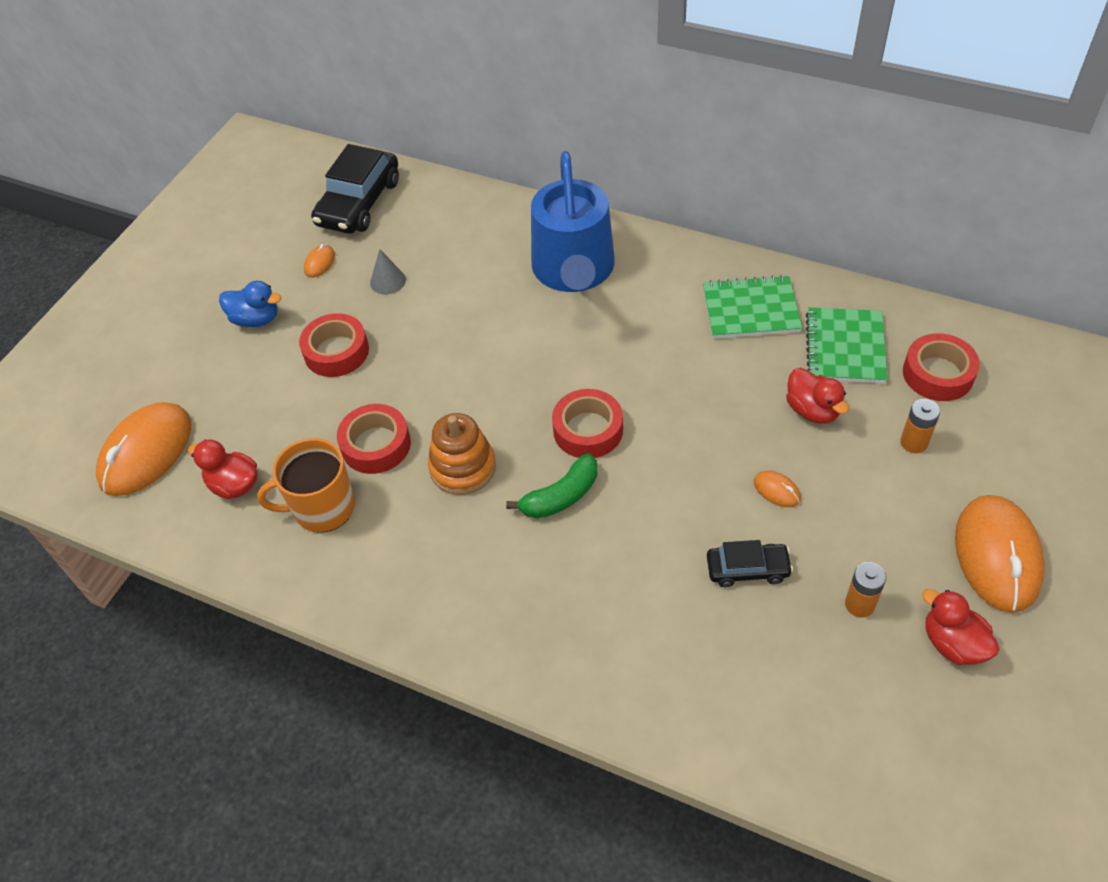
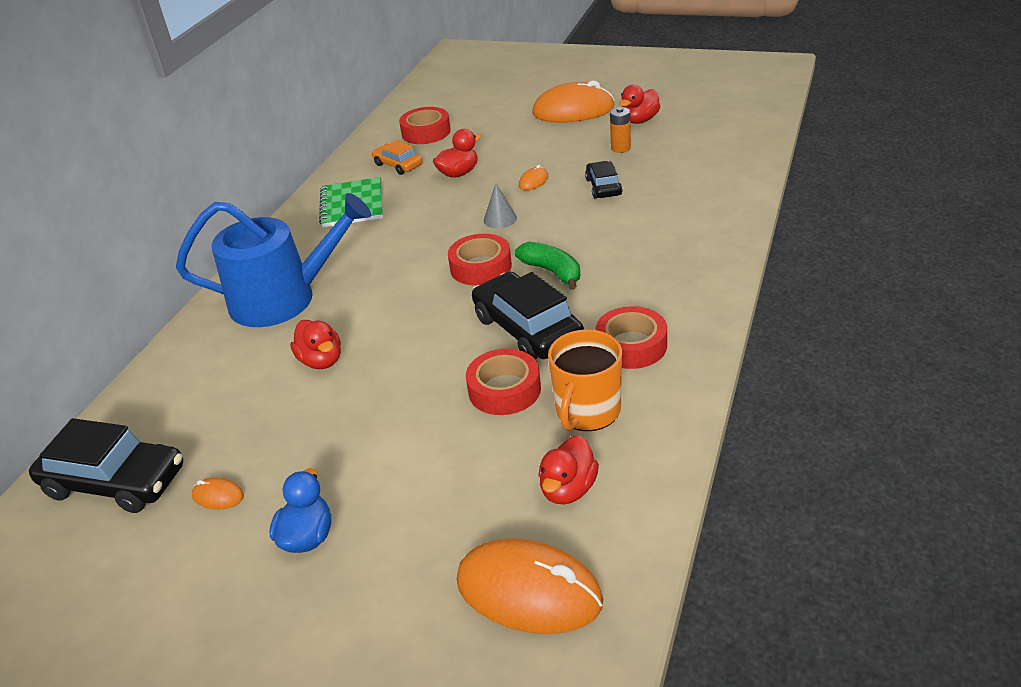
camera: 95 degrees left, 15 degrees down
(322, 508) = (587, 411): orange mug -> orange mug turned 45 degrees clockwise
(336, 351) = (372, 447): red tape -> red tape (631, 345)
(388, 281) = (266, 427): grey cone -> grey cone (500, 219)
(462, 467) = (527, 329): orange stacking toy -> black car
(465, 308) = (321, 361): none -> red duck
(845, 347) = (398, 165): green notebook -> orange car
(914, 442) = (487, 137): orange battery -> none

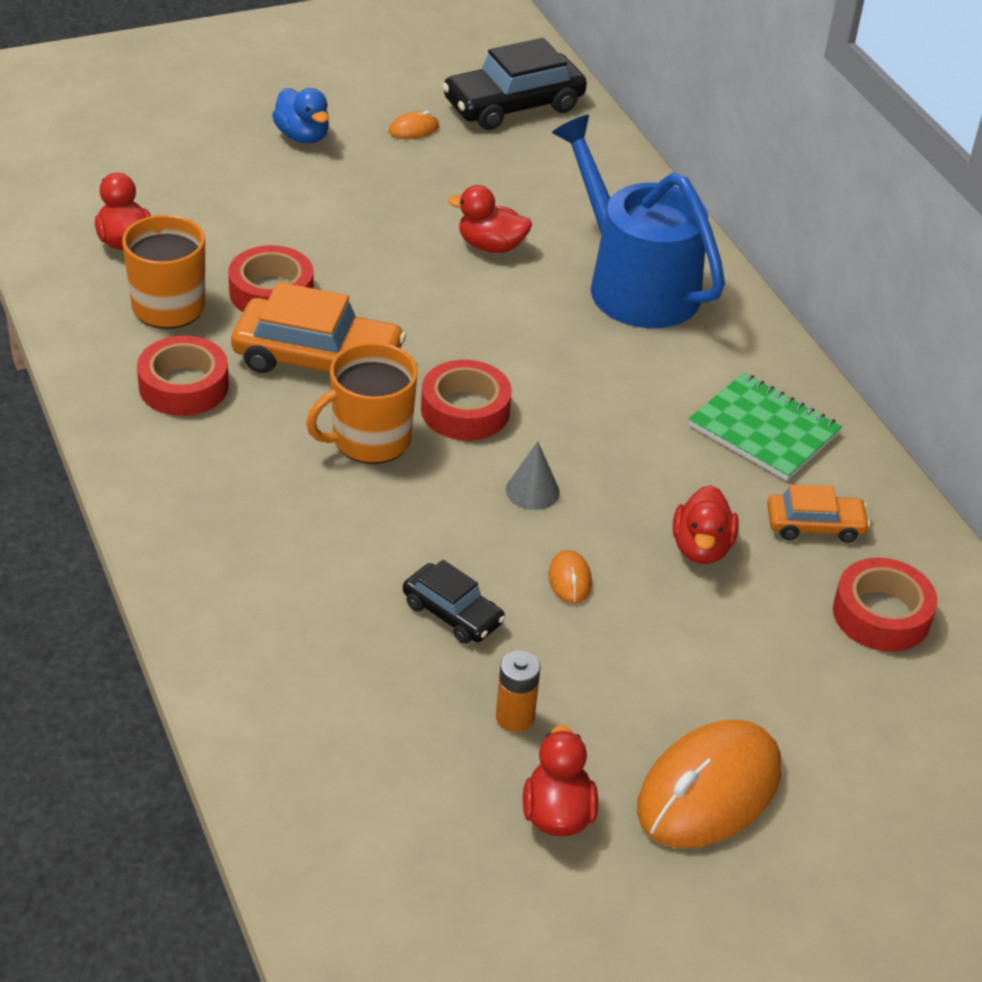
camera: 130 degrees right, 5 degrees up
(283, 299) = (635, 284): blue watering can -> blue watering can turned 105 degrees clockwise
(527, 329) = (318, 359): black car -> orange car
(529, 591) = (91, 172): orange mouse -> none
(552, 272) = (369, 440): green banana -> orange mug

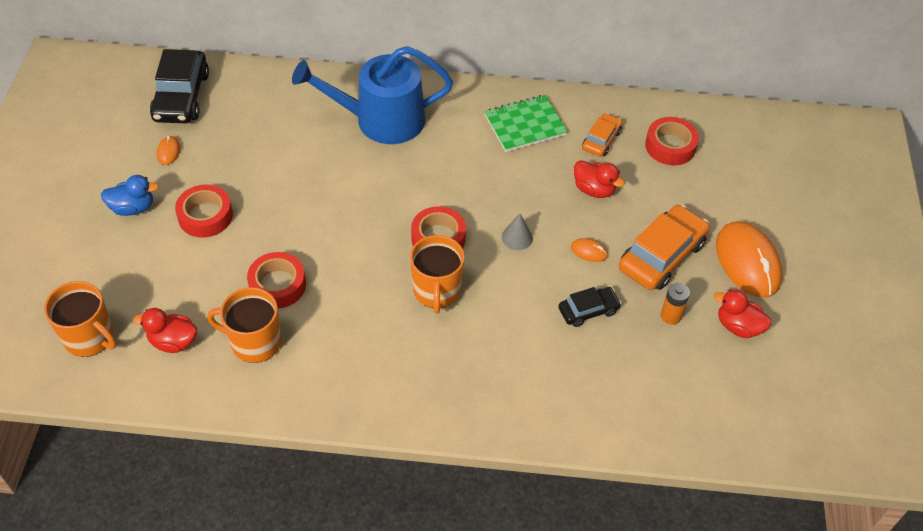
camera: 60 degrees left, 10 degrees up
(89, 178) = (90, 337): none -> orange mug
(183, 386) = (336, 362): red tape -> red tape (205, 216)
(318, 359) = (353, 287): orange car -> orange car (661, 256)
(491, 246) = (306, 165): red duck -> none

